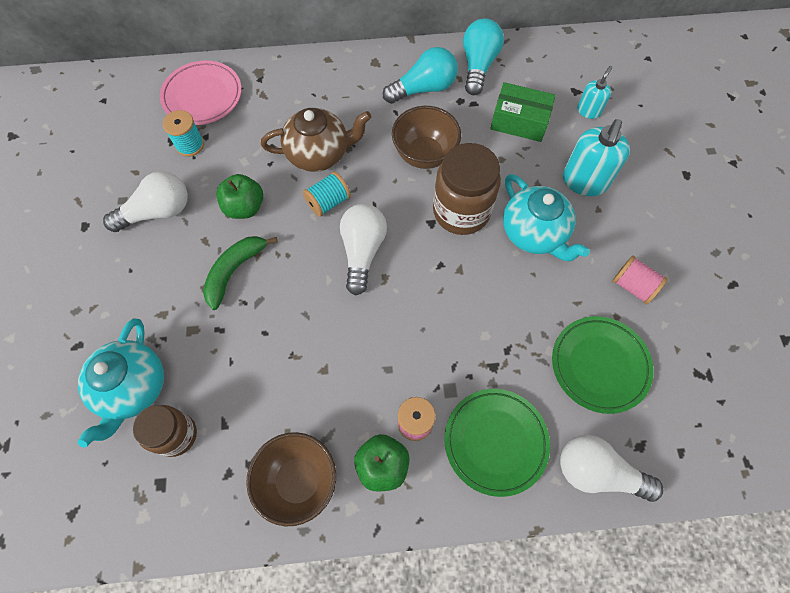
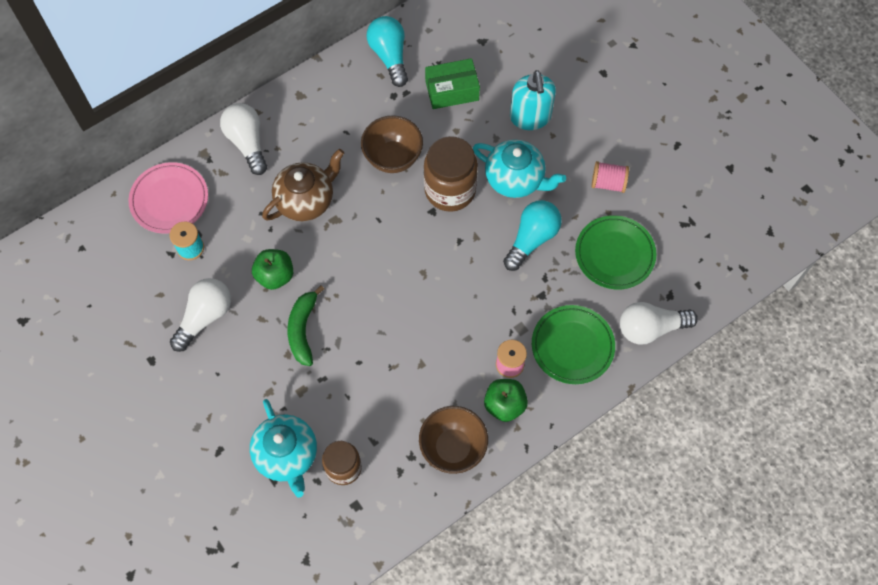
camera: 30 degrees left, 0 degrees up
(328, 202) = (340, 236): turquoise spool -> none
(362, 251) = (393, 261): white light bulb -> white light bulb (247, 143)
(423, 88) = (356, 99): turquoise light bulb -> turquoise light bulb (532, 239)
(588, 111) = (501, 54): turquoise soap dispenser -> none

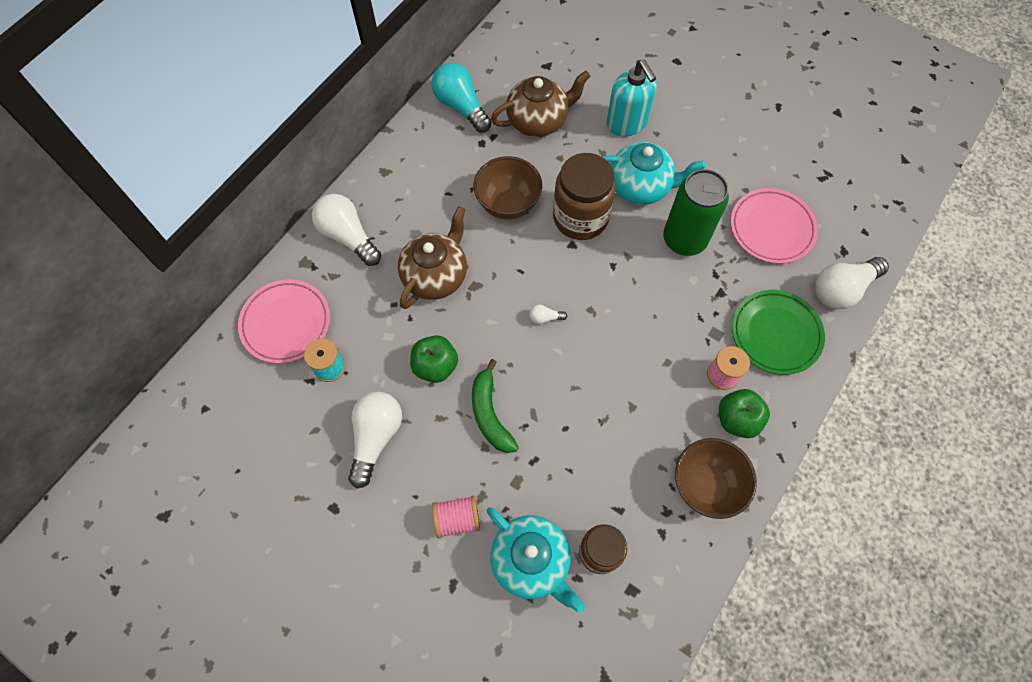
camera: 20 degrees left, 0 degrees up
(381, 266) = (545, 318): none -> white light bulb
(452, 91) = (538, 121): green box -> brown teapot
(532, 239) = (684, 239): turquoise light bulb -> green can
(608, 183) = (732, 162): pink spool -> pink spool (457, 519)
(614, 254) = (771, 228): green plate -> pink plate

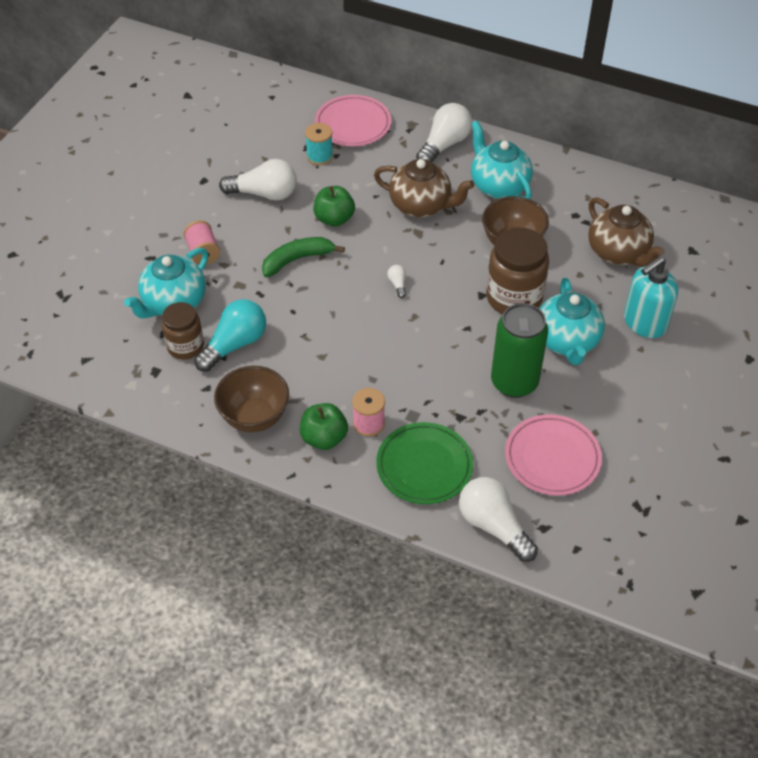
camera: 80 degrees right, 15 degrees down
(424, 199) = (498, 185): none -> turquoise teapot
(461, 106) = (613, 194): turquoise light bulb -> turquoise light bulb (235, 344)

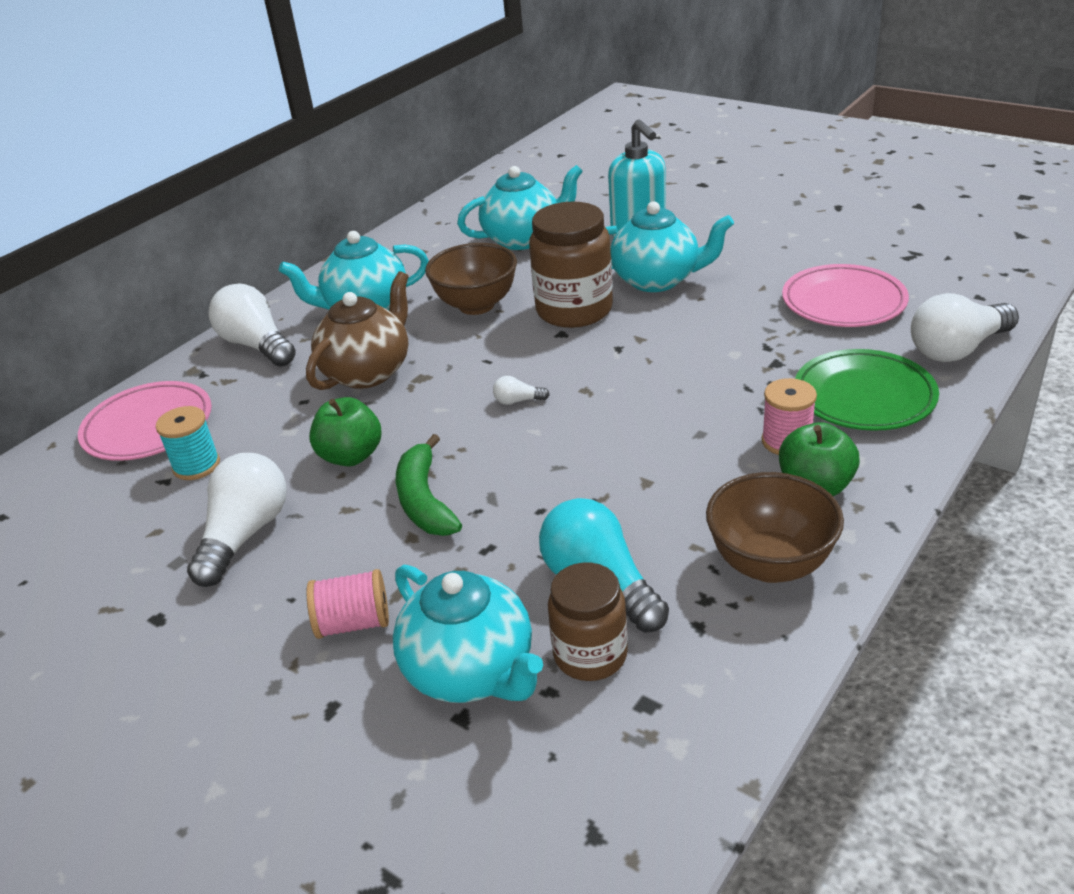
camera: 75 degrees left, 15 degrees down
(514, 382) = (719, 319): green can -> none
(618, 253) = (523, 239): brown teapot -> turquoise teapot

